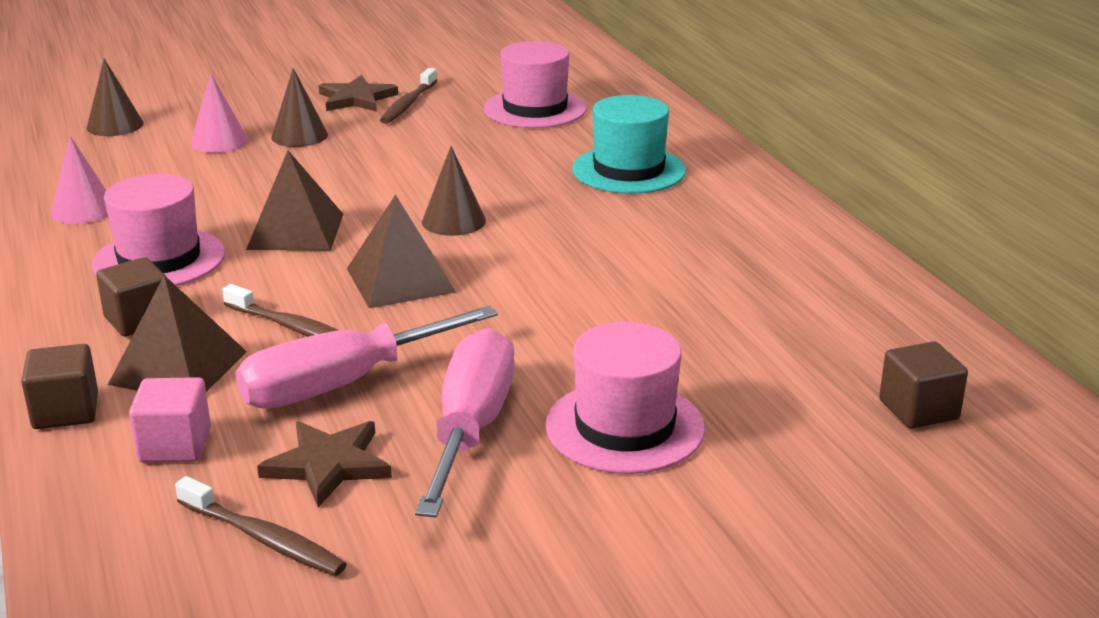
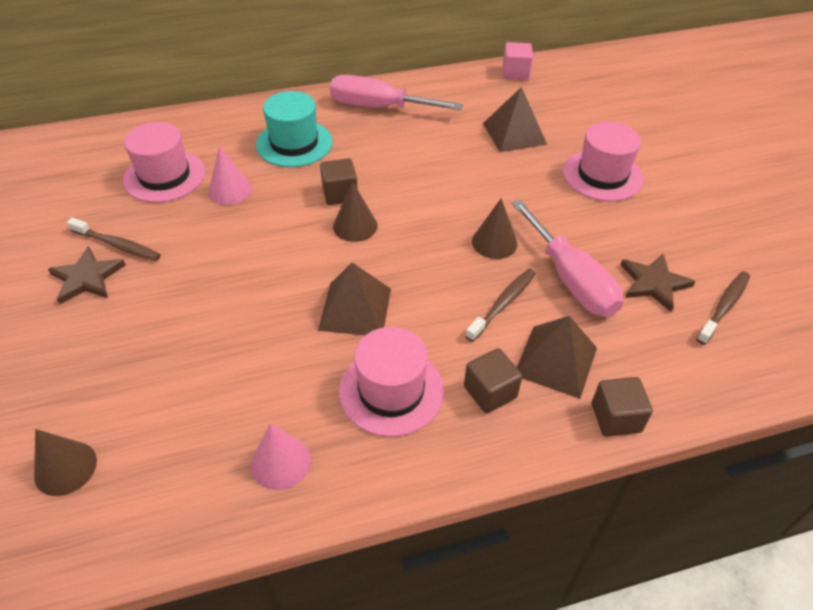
camera: 85 degrees left, 20 degrees up
(175, 445) = (646, 353): pink cube -> pink cube (515, 73)
(219, 141) = (150, 372): pink cone -> pink cone (229, 190)
(299, 136) = (160, 314): brown cone -> brown cone (494, 242)
(400, 280) = (440, 253): brown pyramid -> brown pyramid (514, 133)
(471, 428) = (610, 228): pink screwdriver -> pink screwdriver (379, 107)
(918, 410) = (577, 91): brown cube -> brown cube (340, 194)

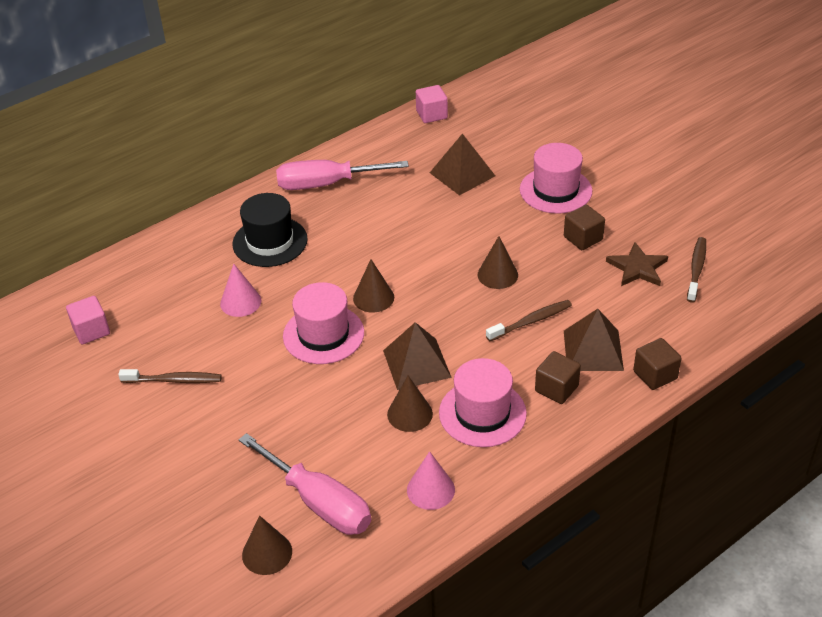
camera: 20 degrees left, 5 degrees down
(85, 175) = (91, 331): none -> pink cube
(87, 278) = (168, 415): brown star -> none
(164, 176) = (169, 308): pink hat -> pink hat (323, 334)
(294, 143) = (270, 242): turquoise hat -> black hat
(314, 362) = (410, 414): none -> brown cone
(340, 194) = (342, 274): brown cube -> brown cube (583, 238)
(503, 304) = (531, 321): brown toothbrush -> brown toothbrush turned 45 degrees clockwise
(570, 279) = (573, 285): pink screwdriver -> pink screwdriver (319, 502)

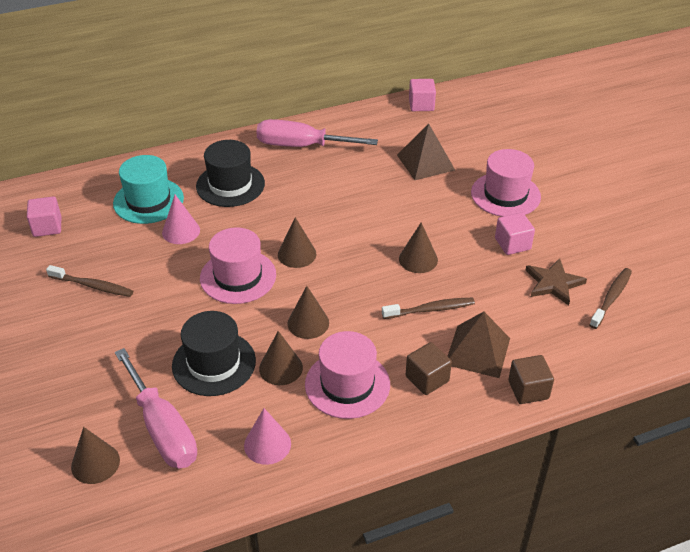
camera: 15 degrees right, 0 degrees up
(189, 278) = (148, 201): none -> turquoise hat
(340, 426) = (214, 363): none -> black hat
(416, 363) = (308, 323): brown pyramid -> brown cone
(583, 238) = (512, 244): brown cube -> pink cube

